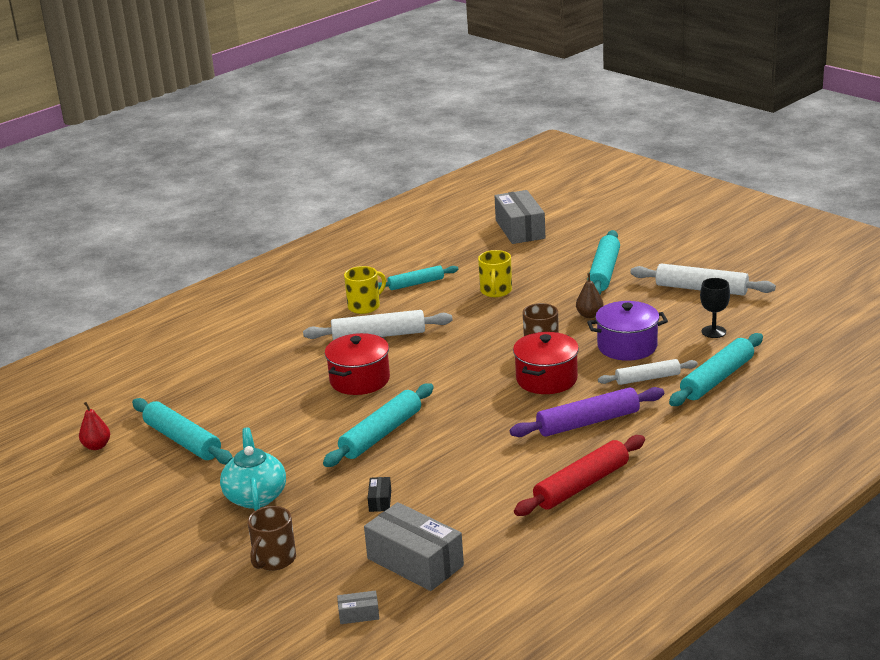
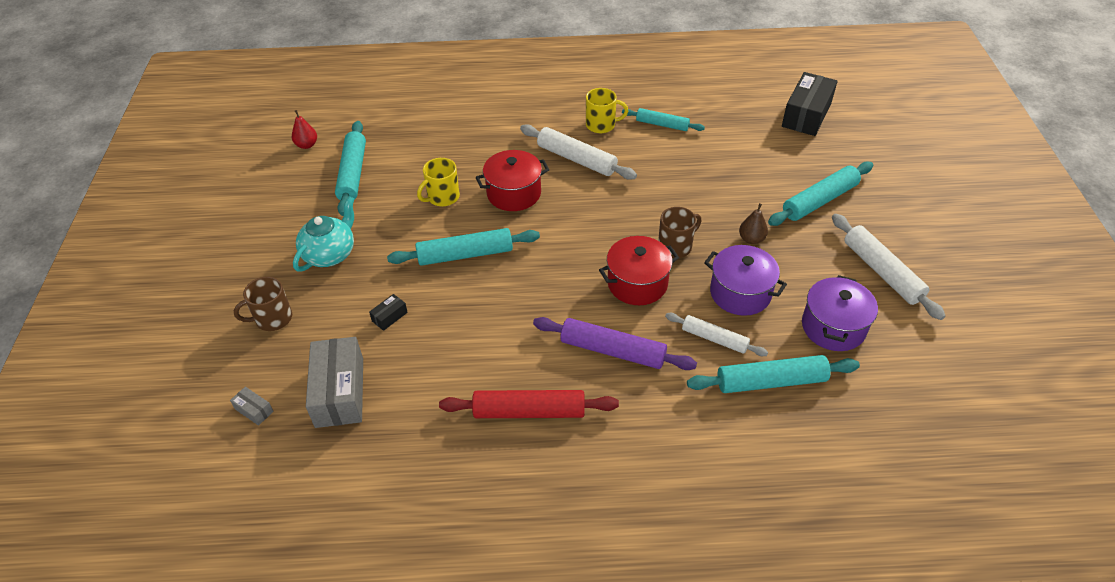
camera: 40 degrees right, 20 degrees up
(496, 291) = (710, 168): yellow mug -> yellow mug (442, 197)
(520, 229) = (806, 115): grey box -> black box
(713, 332) = (833, 327): black goblet -> purple pot

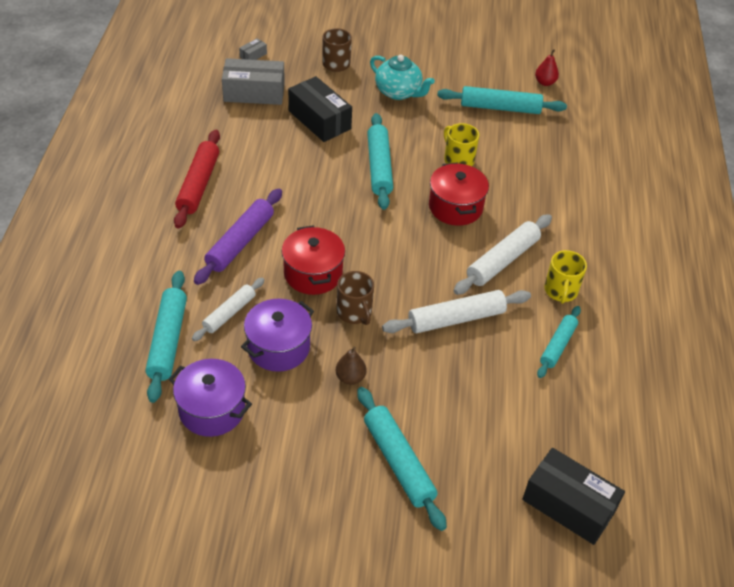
camera: 95 degrees right, 0 degrees up
(389, 317) = (319, 120): black box -> black box, size x2.30
(882, 272) = (271, 482): white rolling pin -> white rolling pin (456, 319)

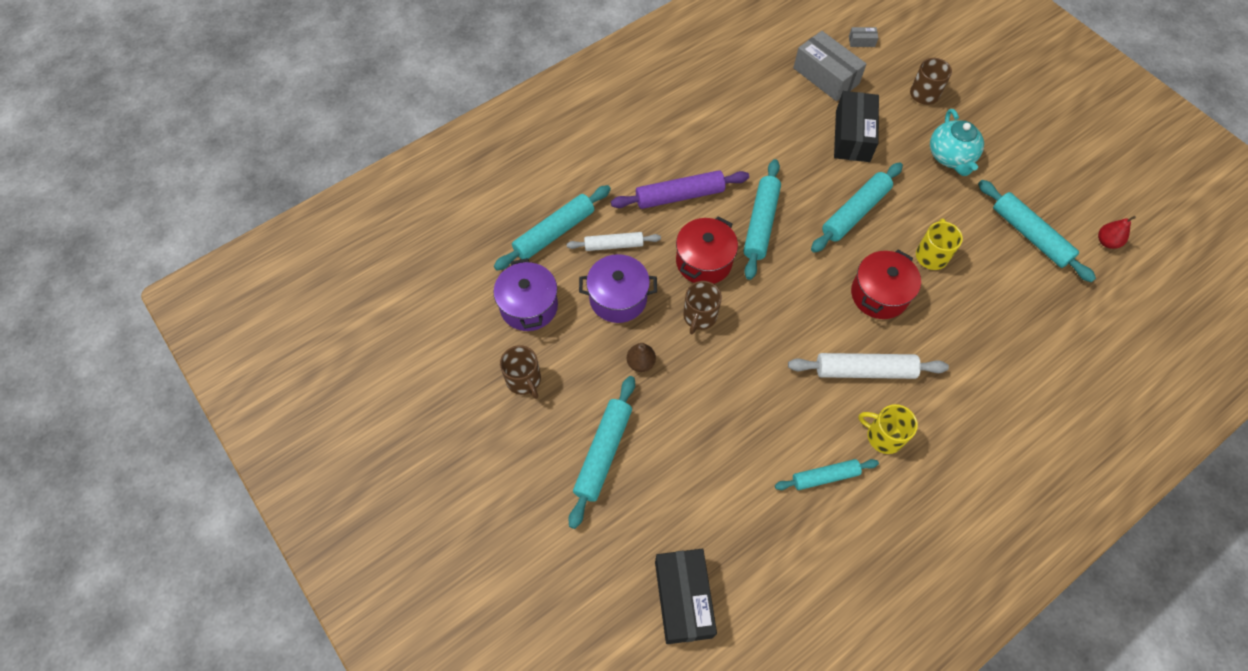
camera: 50 degrees right, 15 degrees up
(198, 184) = (700, 126): red rolling pin -> none
(274, 466) = (524, 380): none -> brown mug
(323, 219) = (761, 223): none -> turquoise rolling pin
(456, 319) = (769, 385): white rolling pin -> none
(561, 291) = (883, 436): yellow mug -> yellow mug turned 60 degrees clockwise

